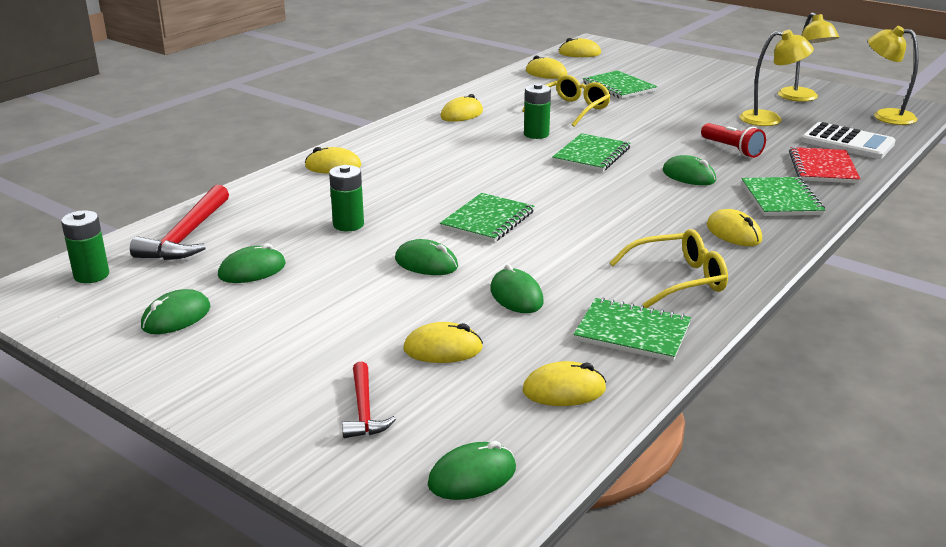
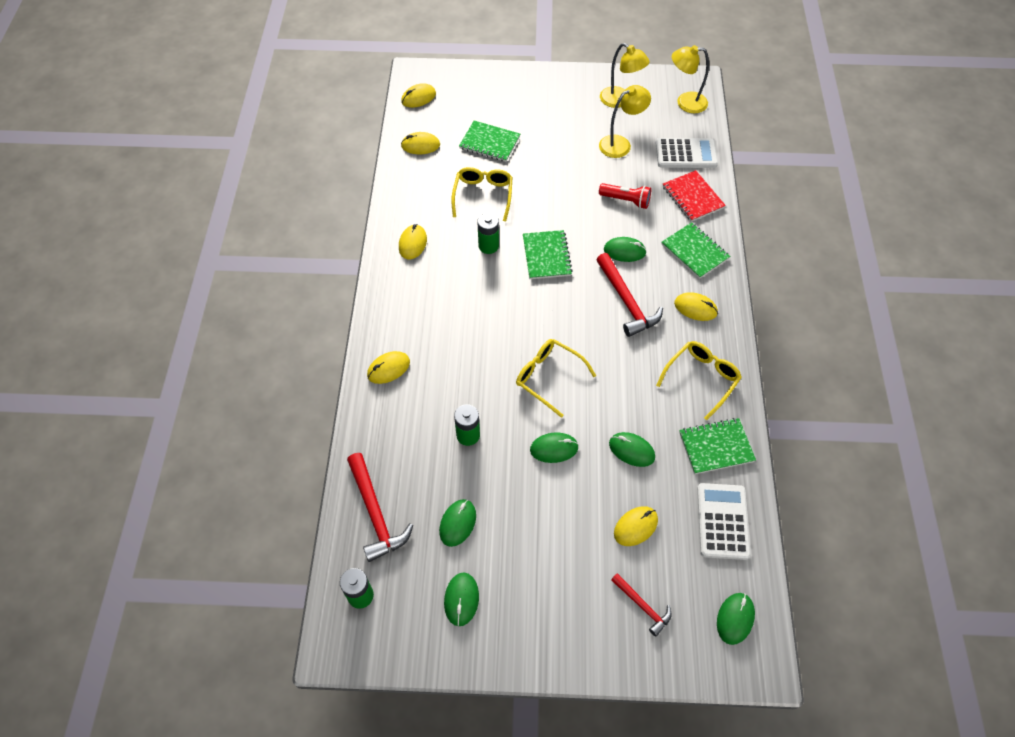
camera: 35 degrees left, 30 degrees up
(487, 220) = (548, 377): green notebook -> yellow glasses
(564, 390) = (722, 521): yellow mouse -> white calculator
(648, 204) = (626, 301): none -> red hammer

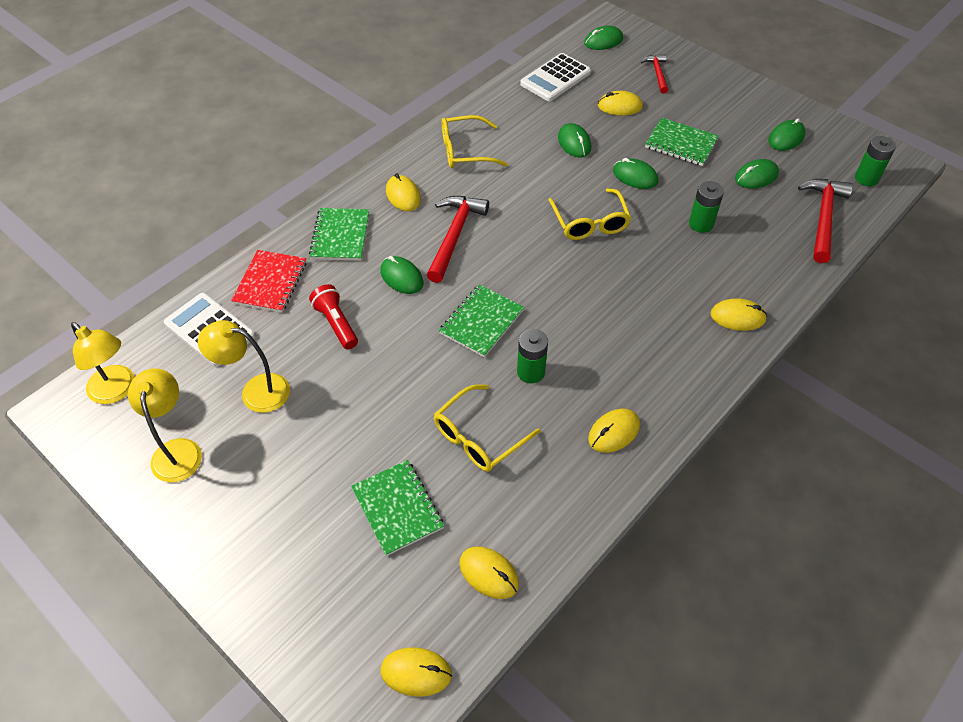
camera: 140 degrees left, 5 degrees down
(716, 447) = (509, 111): green notebook -> green notebook (681, 143)

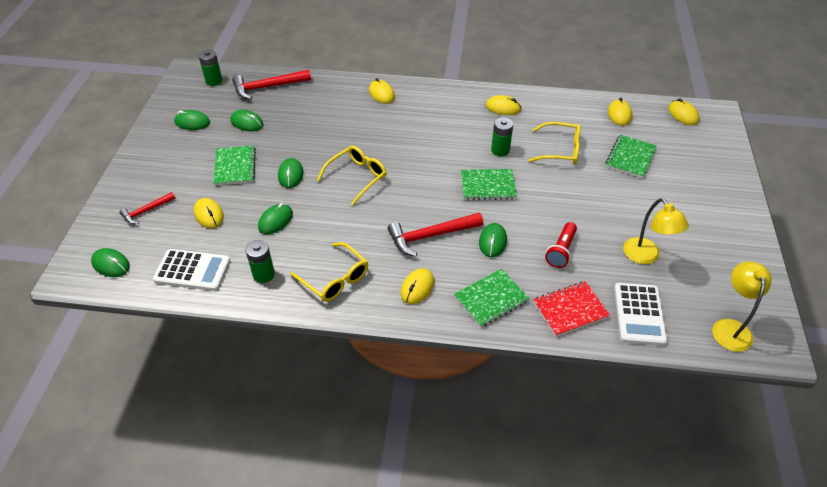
camera: 125 degrees left, 5 degrees down
(177, 450) = (718, 264): yellow lamp -> none
(701, 224) = (315, 130): green battery -> green battery (263, 274)

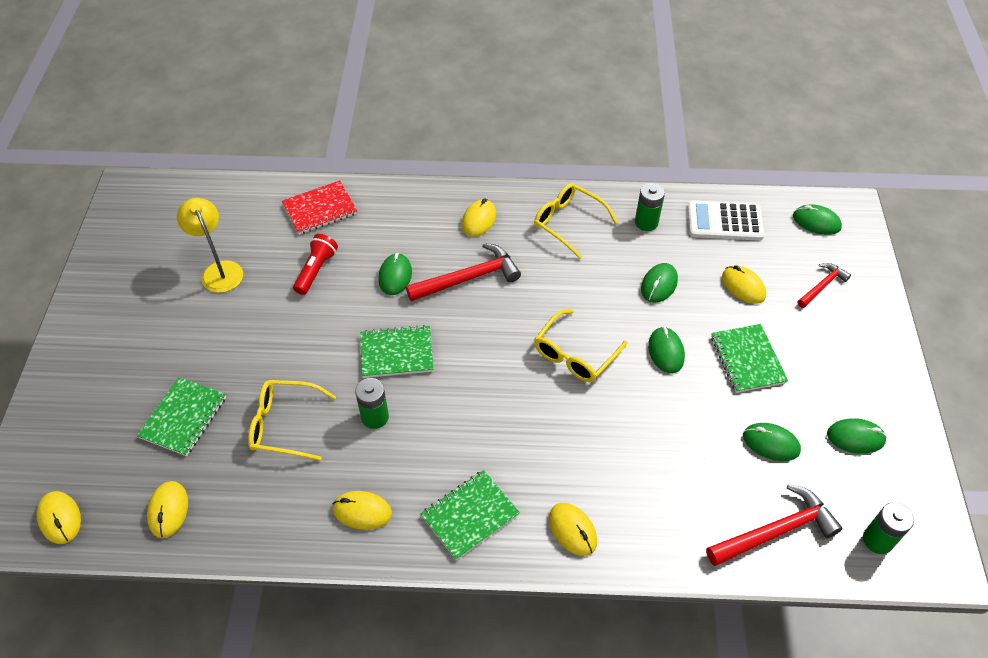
camera: 175 degrees right, 5 degrees up
(491, 299) = (401, 214): green notebook -> green notebook (470, 515)
(639, 314) = (250, 209): white calculator -> none
(730, 327) = (162, 203): yellow lamp -> none

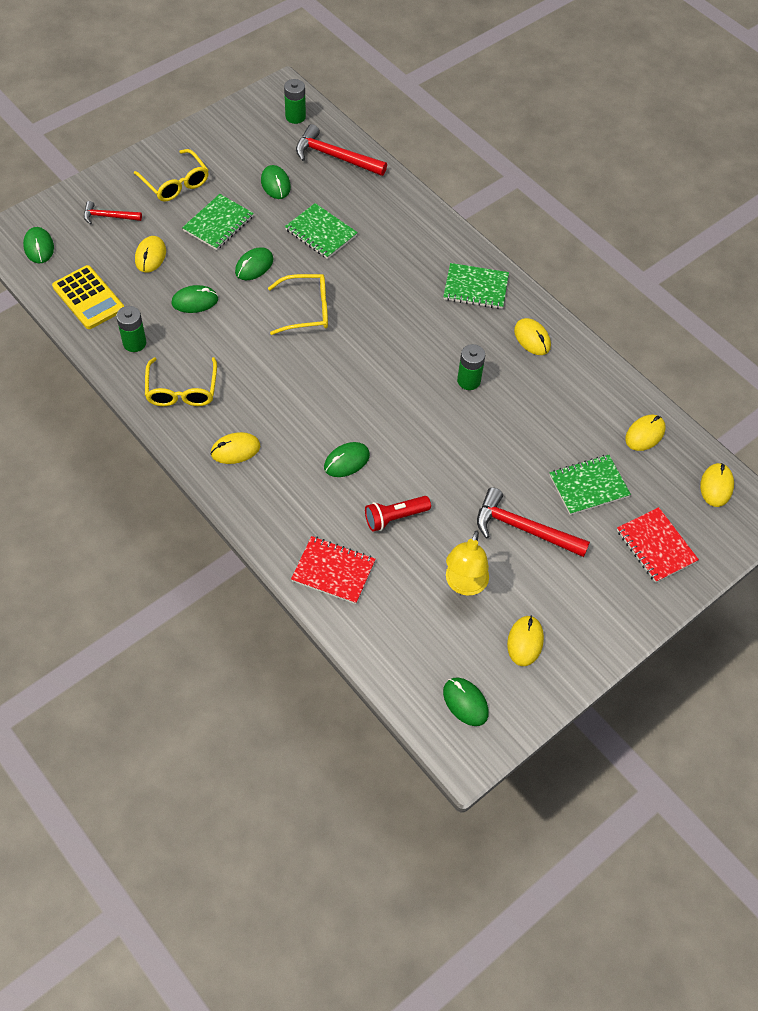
camera: 135 degrees left, 5 degrees up
(83, 417) = (656, 546): none -> red notebook
(284, 424) = (528, 425): yellow glasses -> yellow glasses (175, 183)
(396, 353) = (410, 407): green notebook -> green notebook (321, 232)
(469, 278) = (301, 414): red hammer -> red hammer (523, 528)
(572, 530) = (431, 238): yellow mouse -> yellow mouse (525, 642)
(724, 222) = (88, 298): white calculator -> yellow calculator
(855, 437) = (231, 151): green mouse -> green mouse (465, 702)

